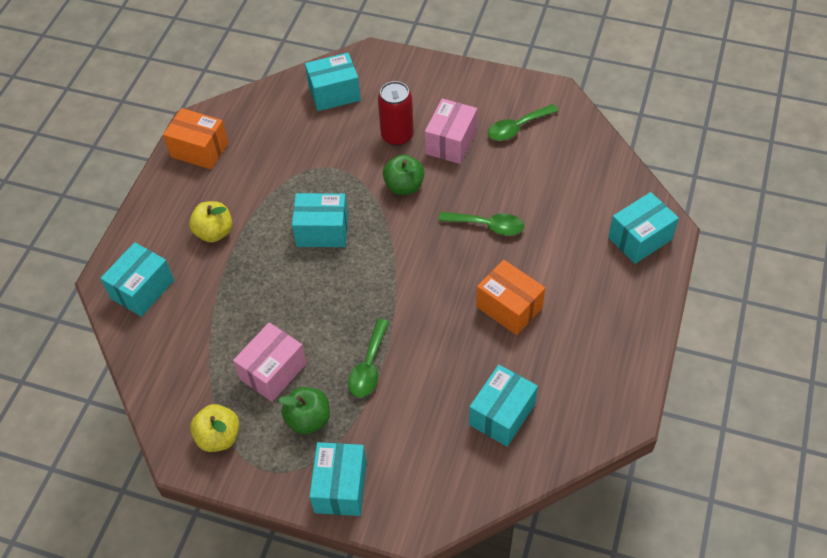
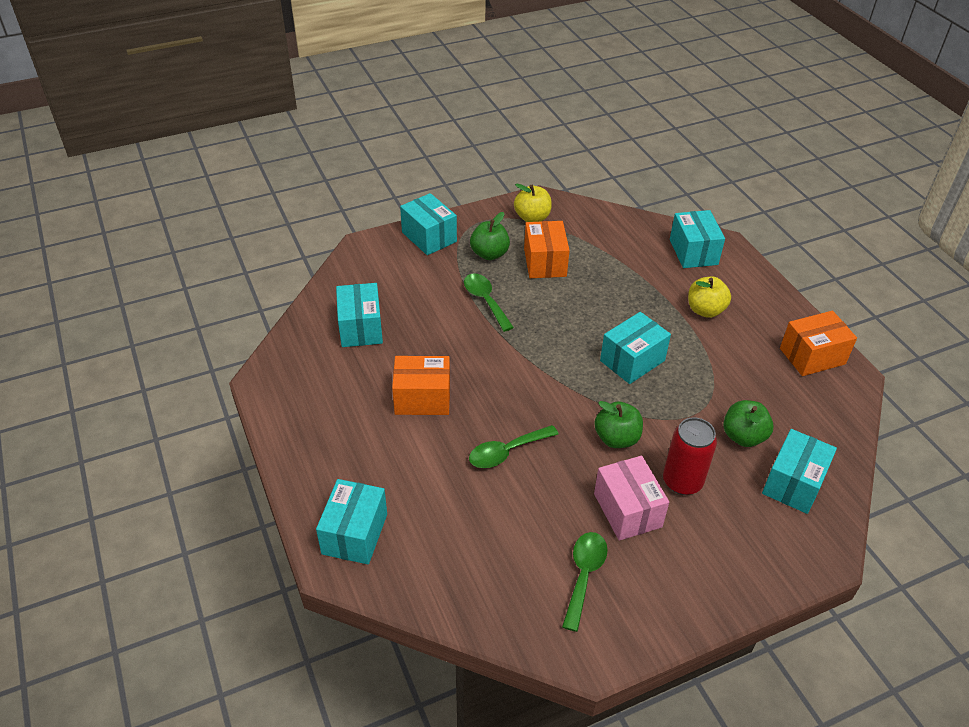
camera: 135 degrees right, 10 degrees down
(273, 371) = (545, 262): pink box -> orange box
(323, 134) = (743, 436): none -> green apple

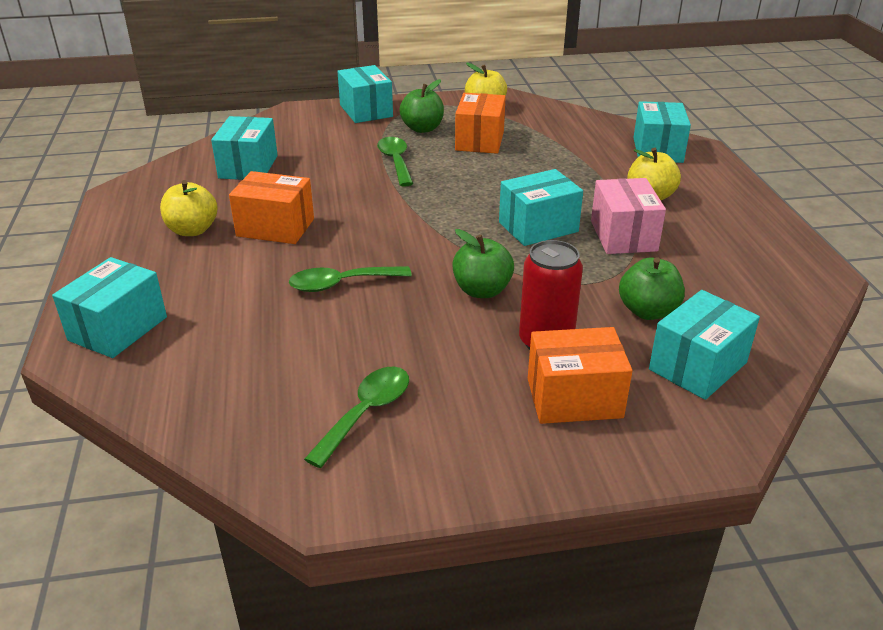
camera: 15 degrees right, 10 degrees down
(354, 414) = (192, 230): none -> yellow apple
(627, 510) = (459, 358): pink box -> pink box (623, 236)
(812, 356) = (772, 251): orange box -> orange box (574, 398)

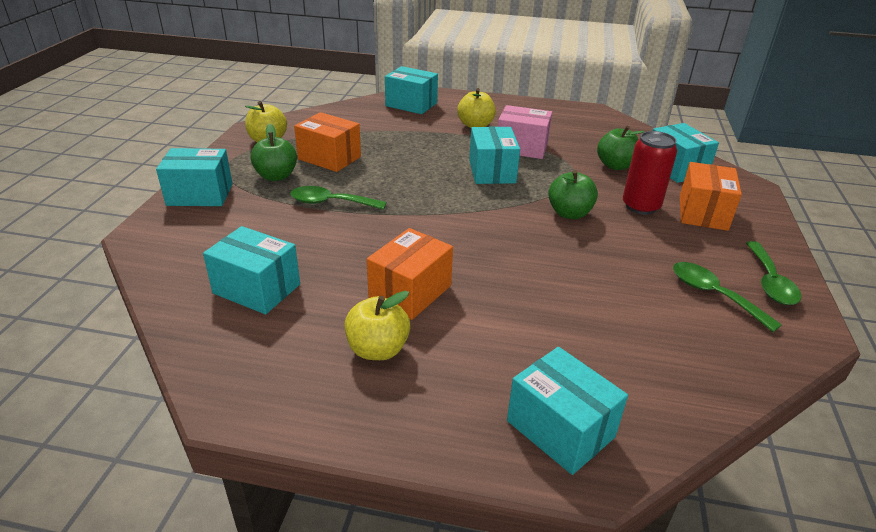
camera: 70 degrees left, 0 degrees up
(341, 284) = (533, 273): green spoon -> green spoon (770, 282)

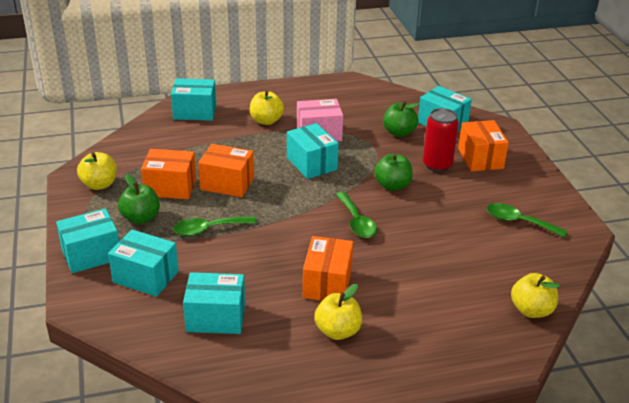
camera: 25 degrees left, 0 degrees up
(387, 168) = (227, 183): none -> orange box
(560, 429) = (481, 341): turquoise box -> turquoise box (145, 277)
(665, 413) = (531, 310): none -> yellow apple
(770, 282) = (546, 201): green spoon -> green spoon (356, 222)

